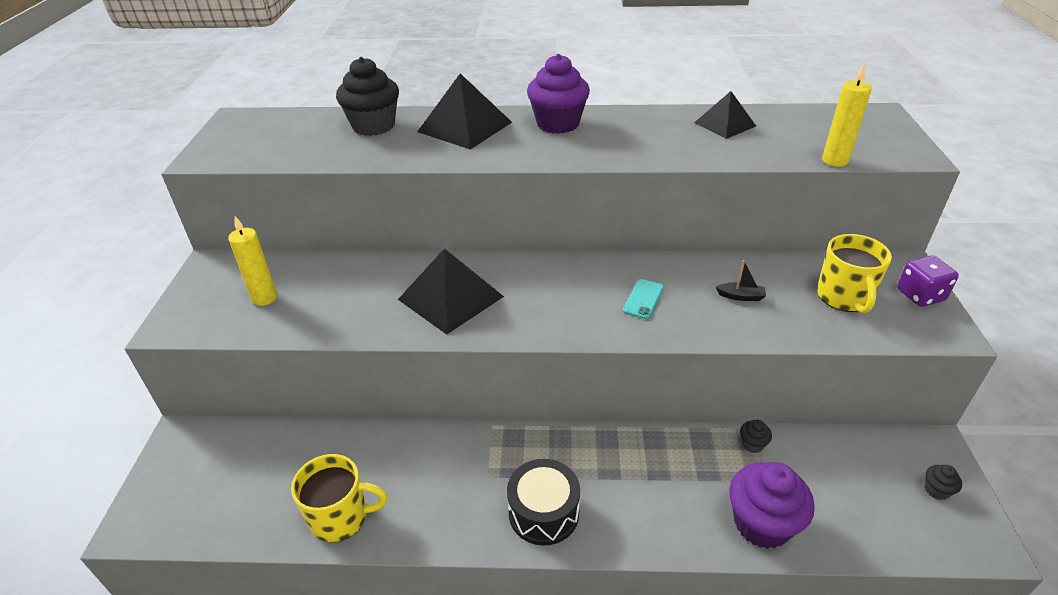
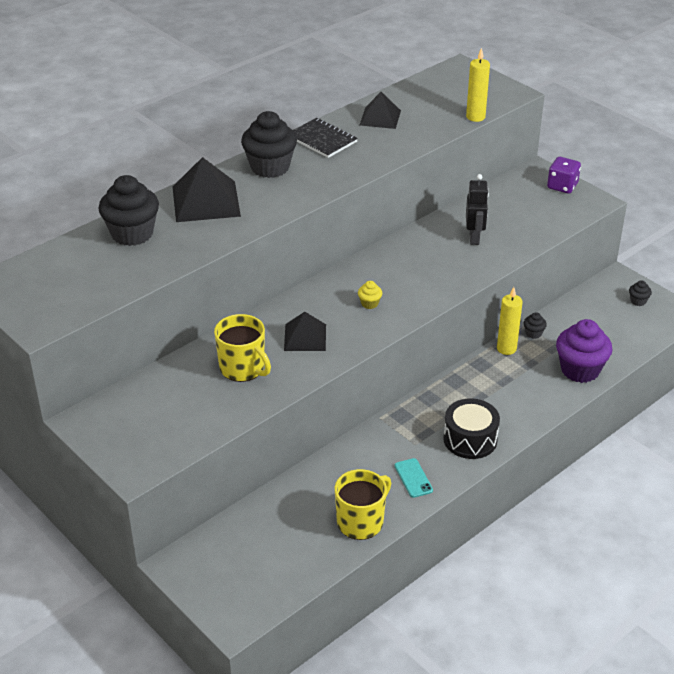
camera: 45 degrees left, 0 degrees up
(265, 298) = (173, 414): yellow candle -> yellow candle (506, 348)
(450, 298) = (305, 337): black pyramid -> black pyramid, size x0.63
(548, 301) = (369, 303): none -> yellow cupcake
(558, 124) = (270, 167): purple cupcake -> black cupcake
(639, 121) = (322, 140): none -> black notebook
(643, 299) = (423, 270): turquoise phone -> turquoise phone (413, 478)
(741, 296) = (474, 238): black boat -> black robot
(843, 297) = (527, 208): yellow mug -> yellow mug (243, 368)

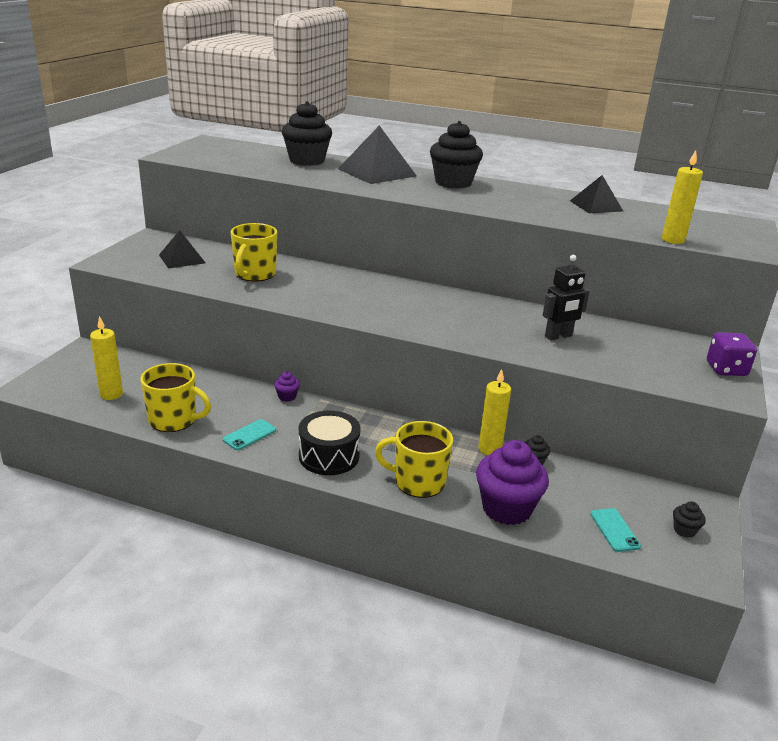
camera: 60 degrees right, 10 degrees down
(287, 558) = (111, 394): none -> yellow candle
(305, 337) = (317, 289): black pyramid -> black pyramid (182, 259)
(322, 140) = (523, 192): black notebook -> none
(363, 437) = (287, 396): none -> purple cupcake
(369, 303) = (393, 306): yellow cupcake -> none
(528, 402) = (418, 482): none -> yellow mug
(624, 331) = (614, 530): none -> turquoise phone

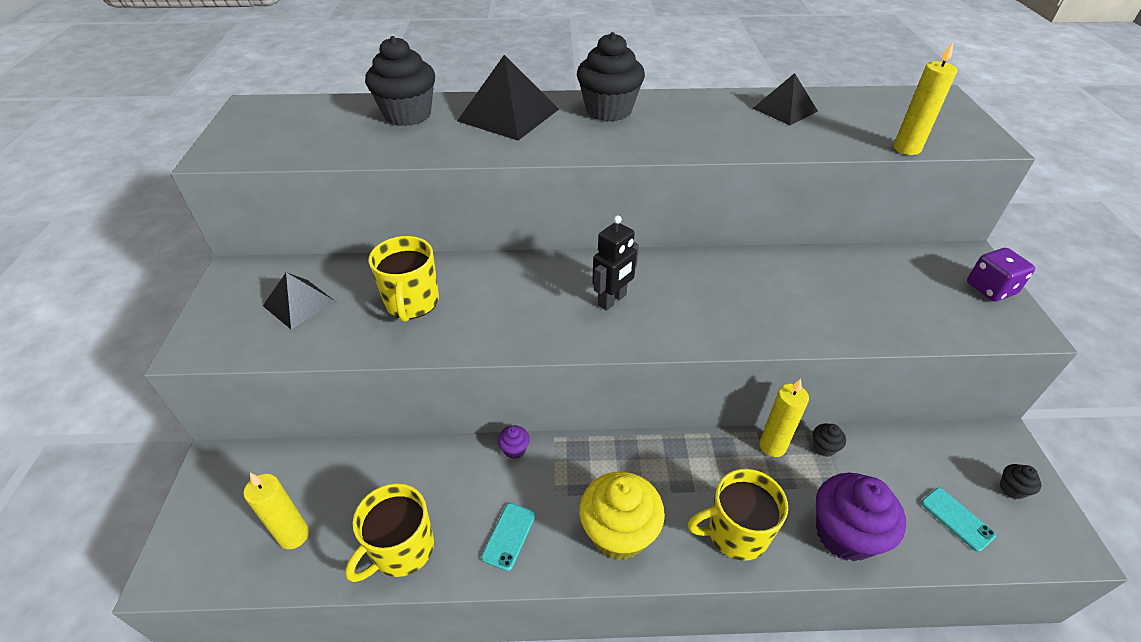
camera: 20 degrees left, 15 degrees up
(174, 420) = (401, 549): yellow mug -> yellow mug turned 135 degrees clockwise
(329, 456) = (619, 533): black drum -> yellow cupcake
(558, 336) = (810, 295): black robot -> black robot (612, 300)

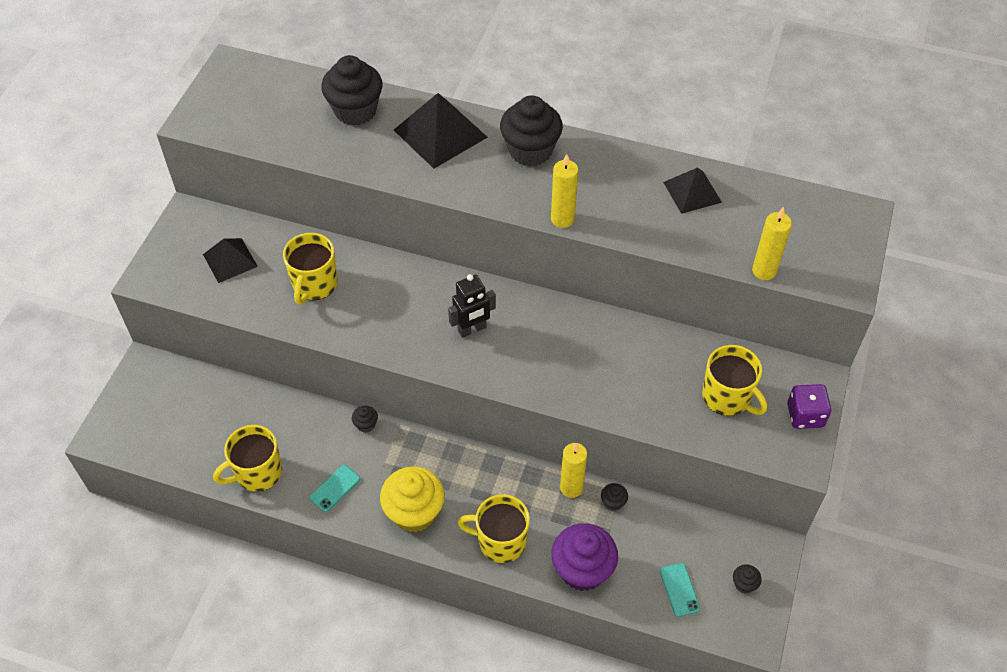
camera: 20 degrees right, 10 degrees up
(294, 535) = (188, 438): yellow candle -> yellow candle (562, 219)
(514, 449) = (366, 425): purple cupcake -> black cupcake
(908, 293) = (727, 397): none -> yellow mug

